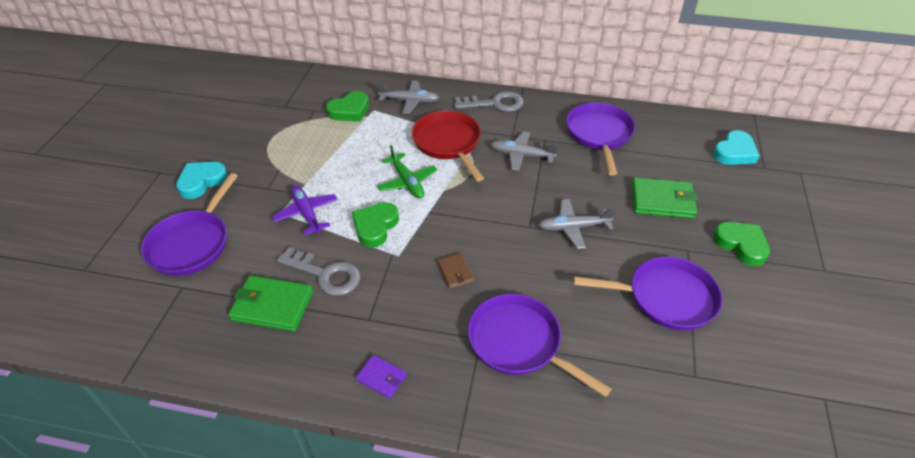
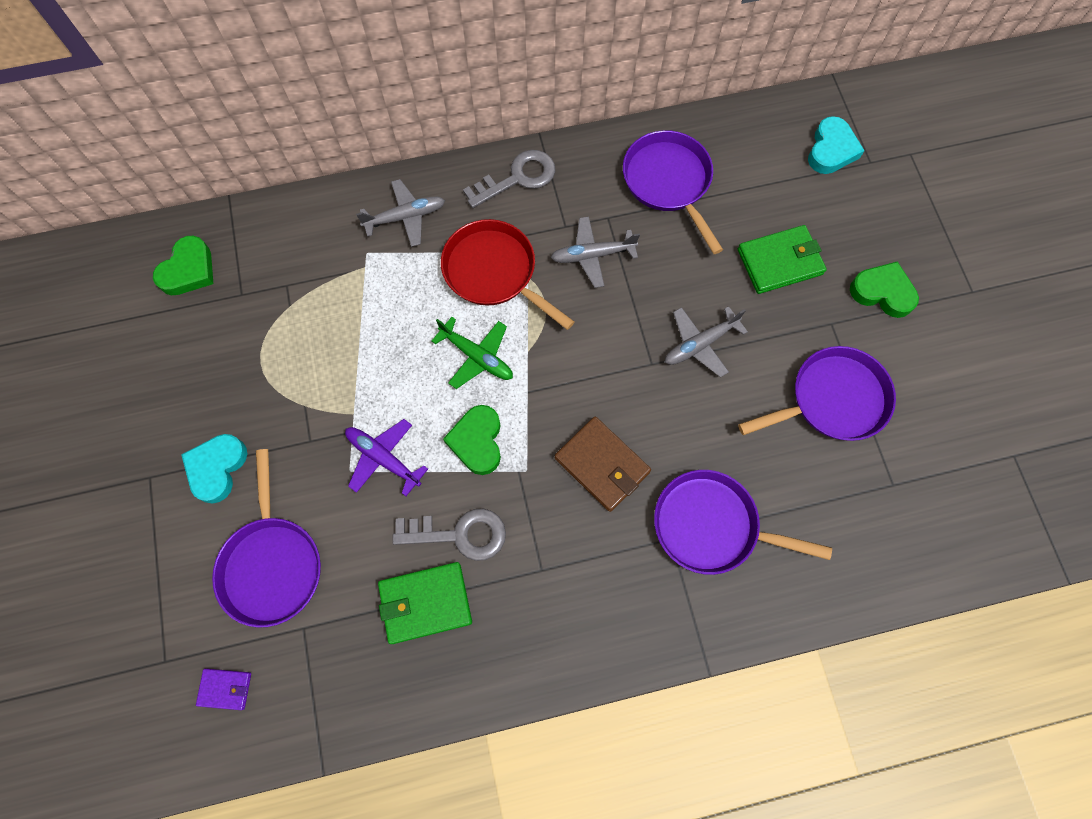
camera: 25 degrees left, 25 degrees up
(349, 110) = (335, 266): green heart -> green heart (188, 270)
(381, 377) = (595, 633): purple wallet -> purple wallet (225, 688)
(455, 272) = (602, 465): brown wallet -> brown wallet, size x1.82

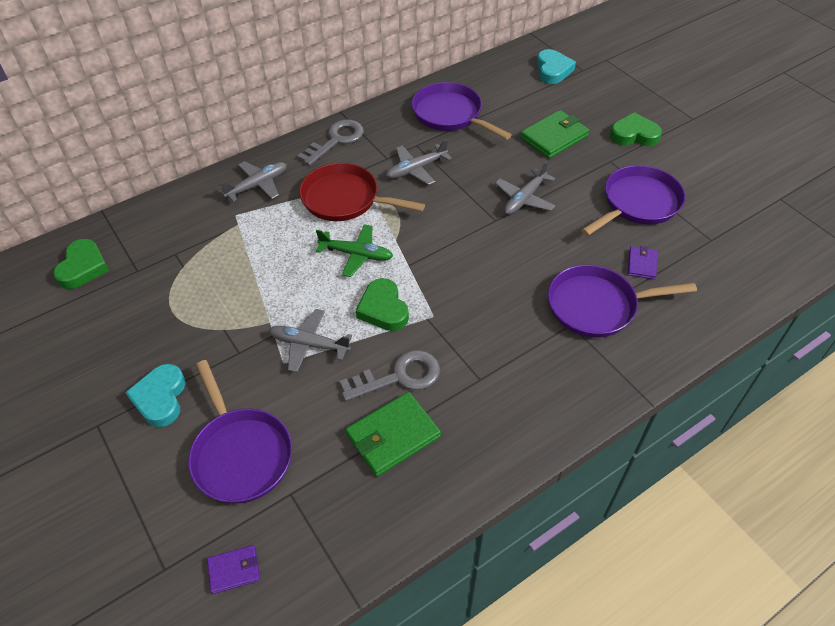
camera: 20 degrees left, 20 degrees down
(384, 458) = (309, 344): purple plane -> grey plane
(602, 465) = (491, 293): brown wallet -> none
(791, 488) = (641, 264): none -> purple wallet

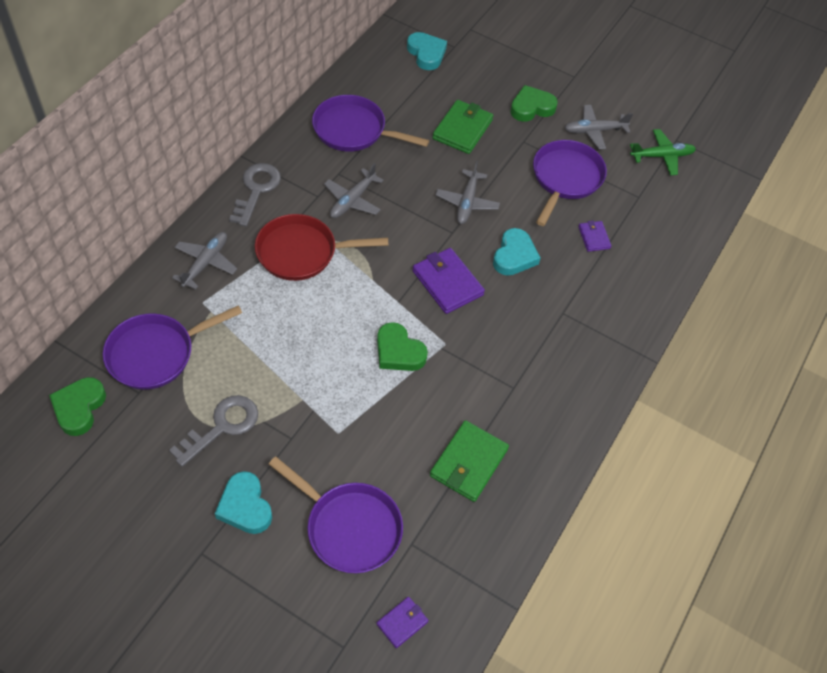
camera: 30 degrees left, 5 degrees up
(83, 267) = (79, 408): green heart -> green heart turned 150 degrees counterclockwise
(309, 344) = (351, 408): grey plane -> grey plane (594, 131)
(356, 254) = (344, 306): green plane -> green plane (661, 156)
(399, 376) = (446, 409): grey key -> grey key (222, 426)
(465, 262) = (447, 283): none -> purple wallet
(547, 257) = (514, 256): none -> turquoise heart
(597, 306) = (576, 288): purple pan -> purple pan (156, 353)

